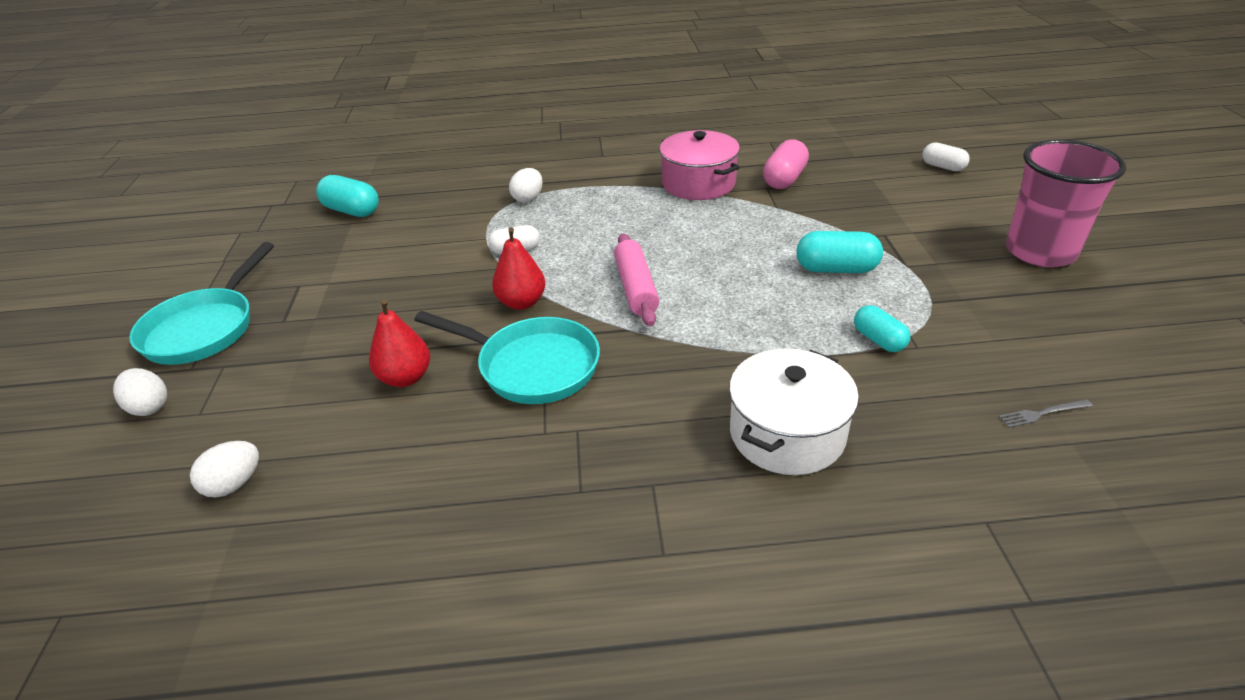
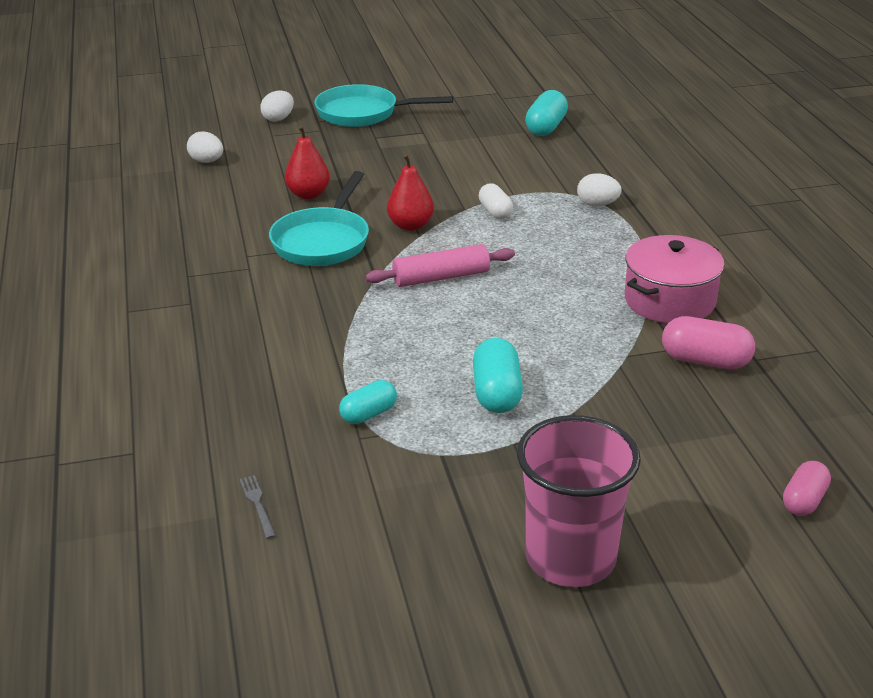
camera: 80 degrees right, 5 degrees down
(787, 433) = (239, 360): white pot -> none
(943, 167) = (804, 501): white capsule -> pink capsule

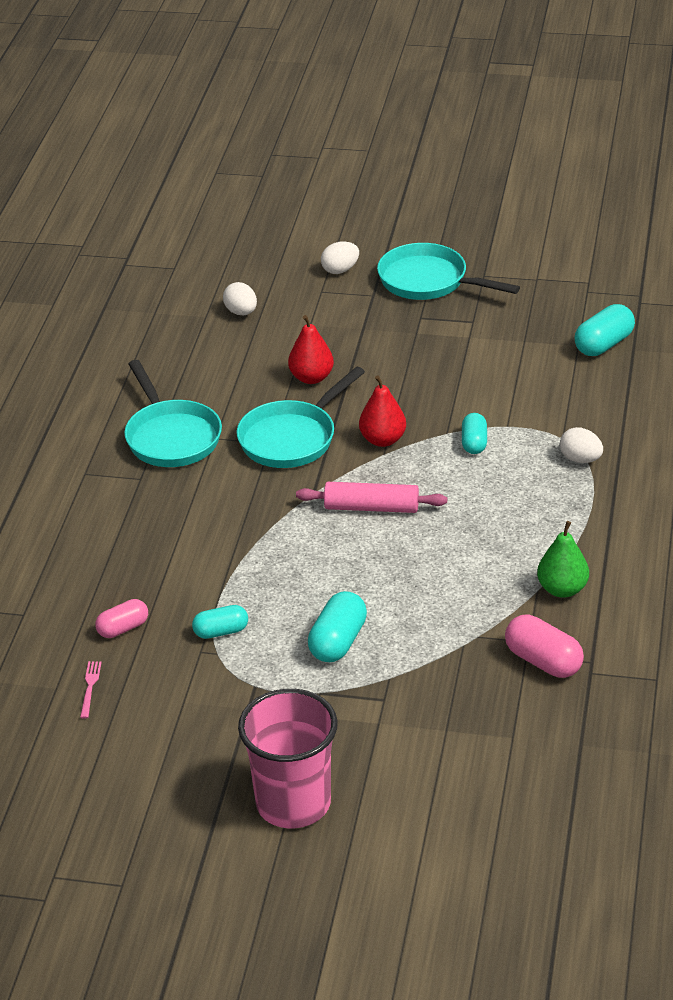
camera: 25 degrees right, 5 degrees up
(201, 263) = (171, 437): none -> turquoise pan
(257, 504) = (90, 687): grey fork -> pink fork
(495, 211) = (474, 443): white capsule -> turquoise capsule
(669, 300) = (562, 589): pink pot -> green pear
(804, 501) = (516, 814): pink capsule -> pink capsule (123, 628)

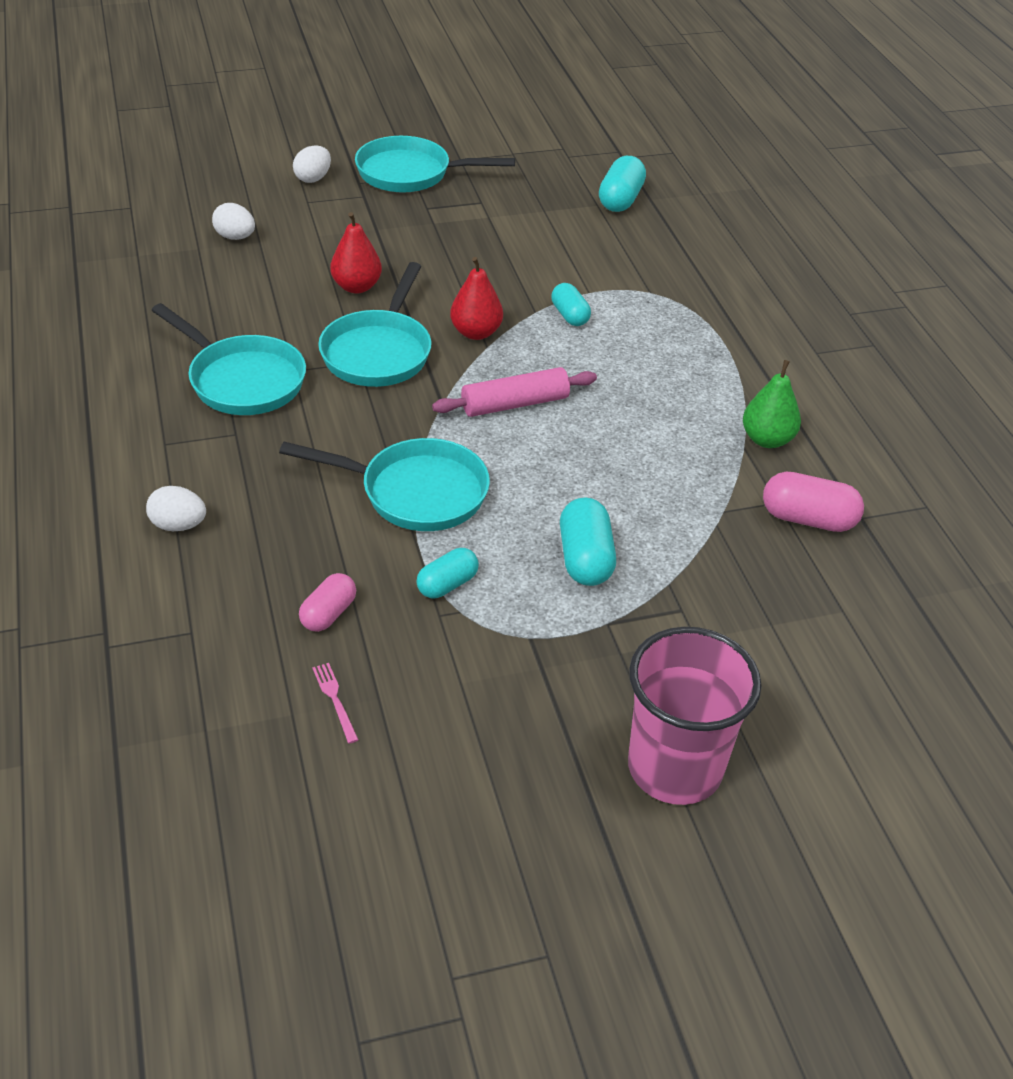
camera: 30 degrees left, 5 degrees up
(244, 558) = (416, 492): none -> turquoise pan
(580, 459) = (683, 308): white egg -> white egg (178, 525)

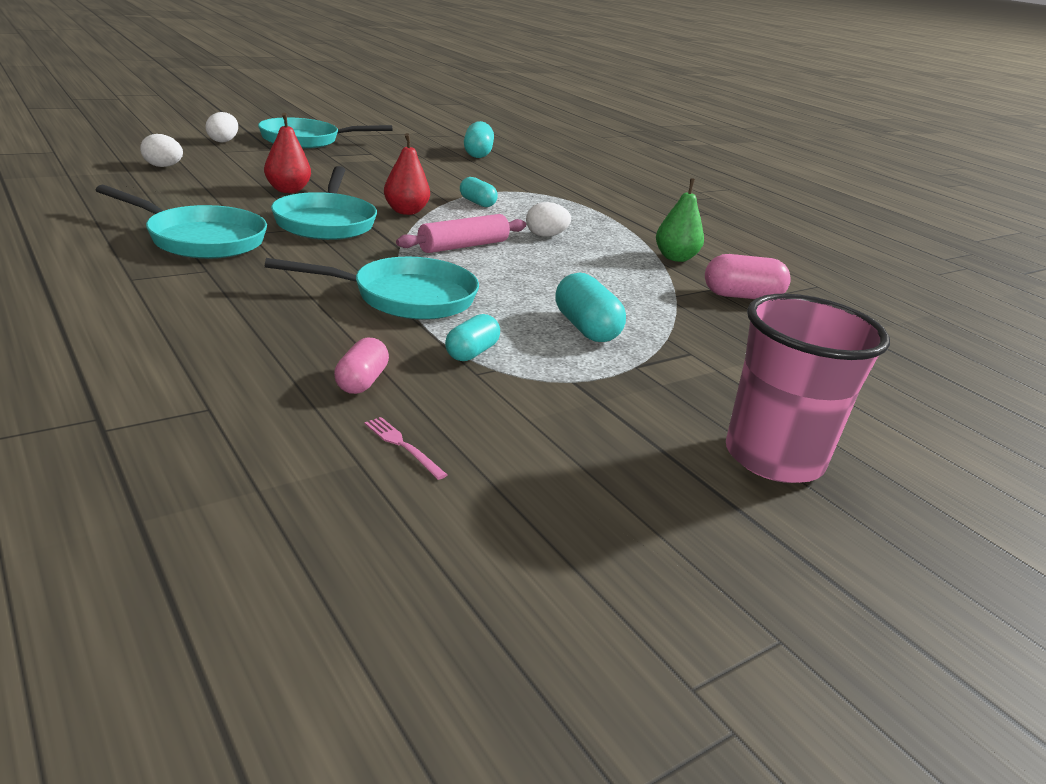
camera: 20 degrees left, 15 degrees down
(178, 525) = (165, 331): white egg -> white egg (545, 236)

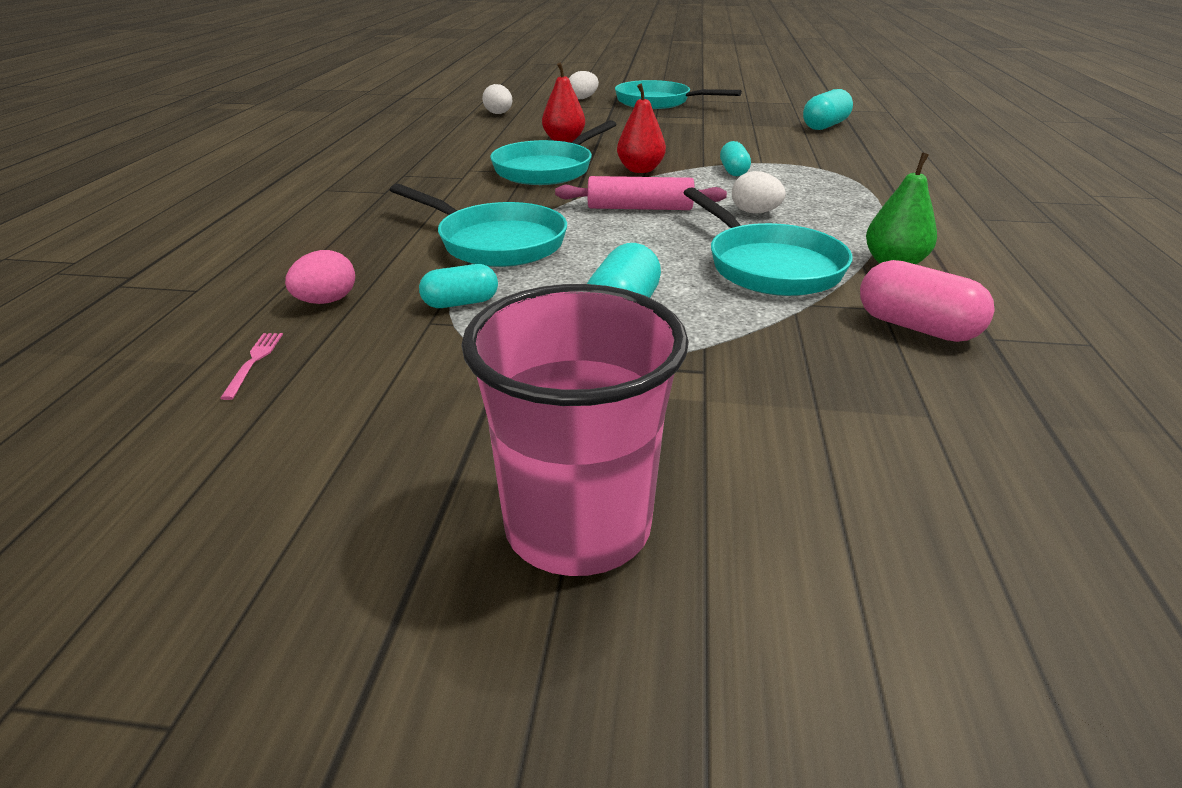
camera: 45 degrees right, 5 degrees up
(201, 239) = (424, 169): turquoise pan -> turquoise pan (769, 266)
(361, 381) = (326, 301): pink capsule -> pink egg

